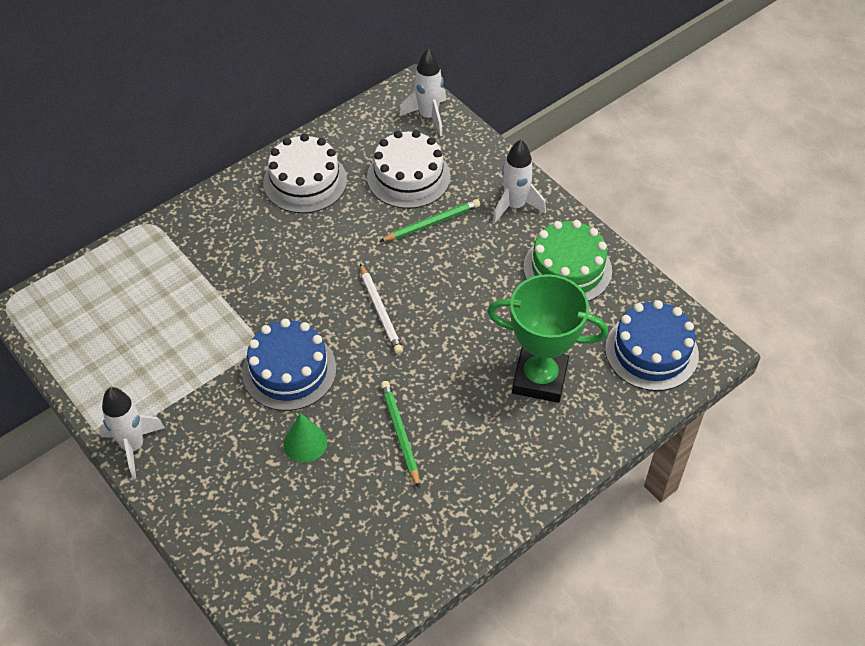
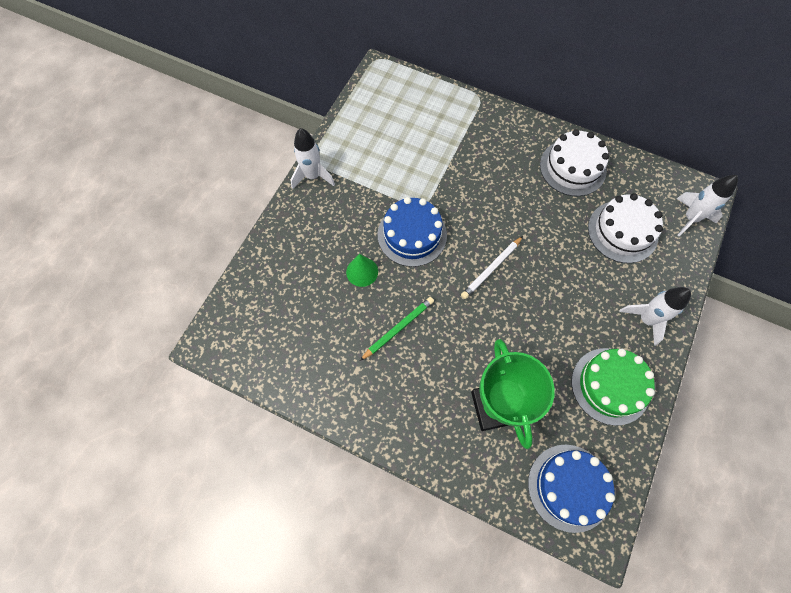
camera: 65 degrees right, 15 degrees up
(432, 223) = (590, 267): green pencil -> none

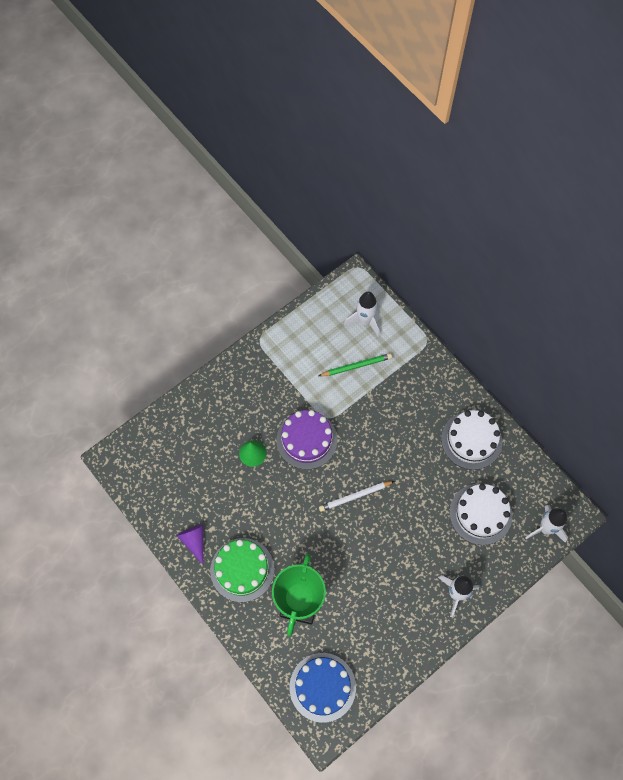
camera: 25 degrees right, 0 degrees up
(313, 176) = (252, 354): white rocket -> white rocket (365, 321)
(344, 392) = (194, 541): none -> purple cone
(398, 328) = (258, 511): green pencil -> green pencil (356, 366)
(412, 235) = (306, 440): blue cake -> purple cake
(610, 386) = (396, 630): green cake -> green cake (242, 569)

